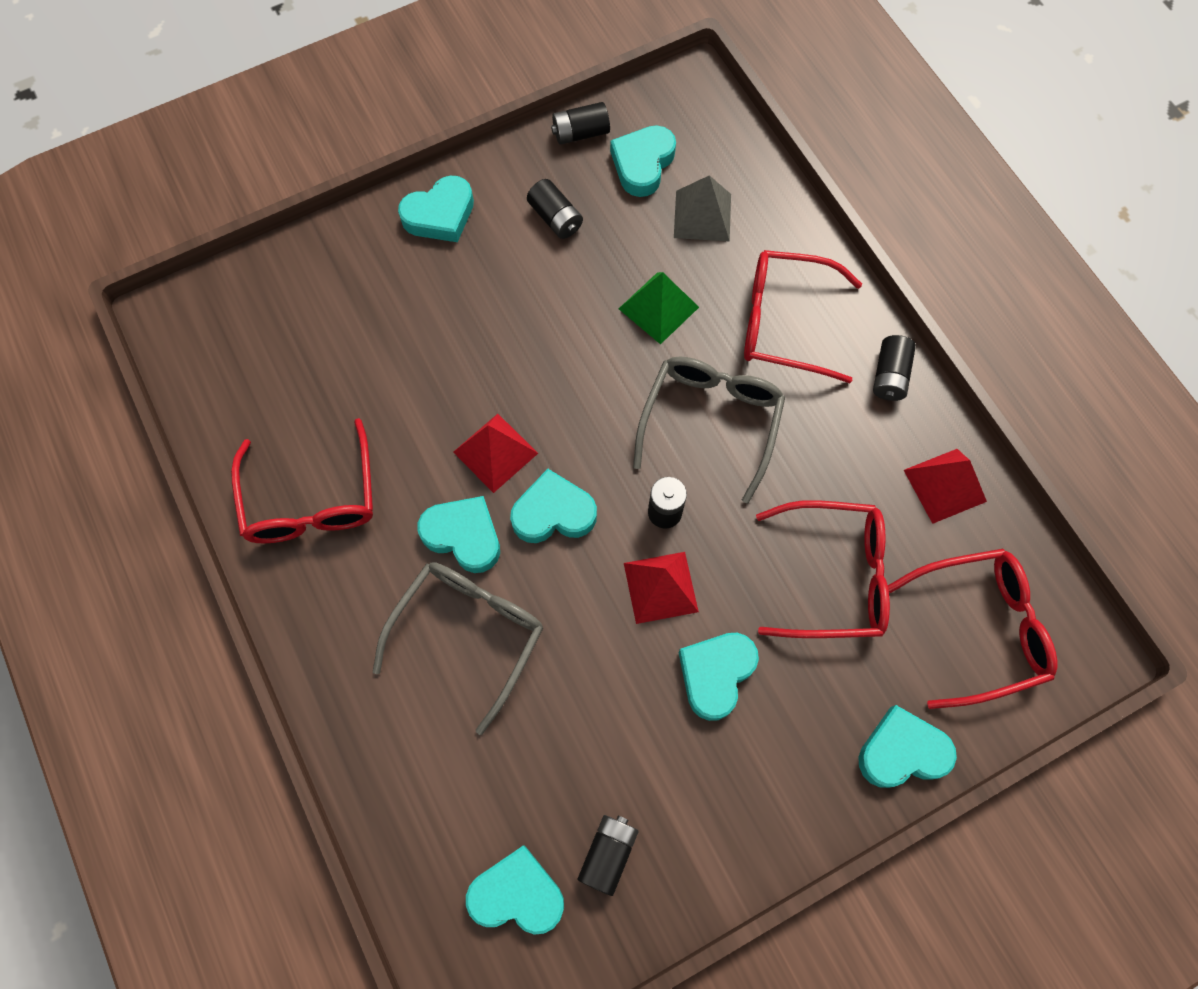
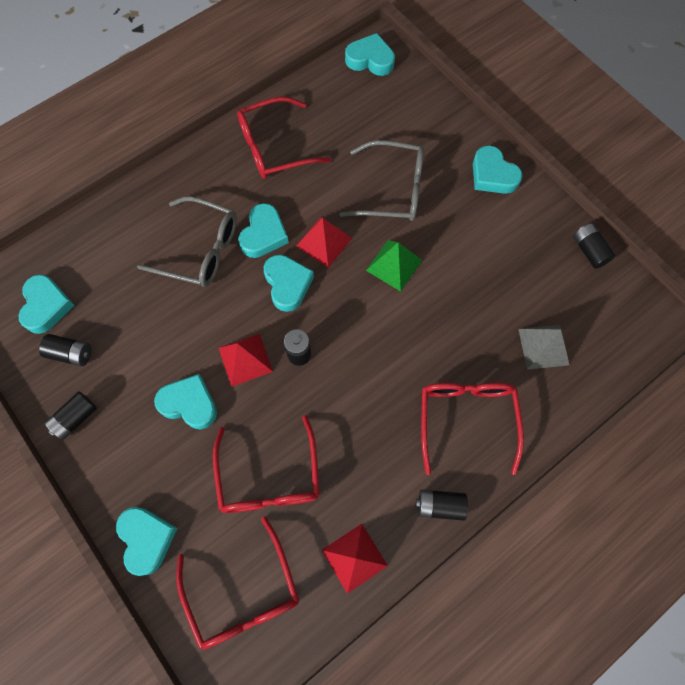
camera: 80 degrees right, 0 degrees up
(555, 218) = (511, 247): black battery -> black battery (75, 418)
(642, 164) = (576, 297): turquoise heart -> turquoise heart (370, 59)
(658, 308) = (456, 327): green pyramid -> green pyramid (394, 265)
(711, 421) = (373, 376): grey glasses -> grey glasses (393, 190)

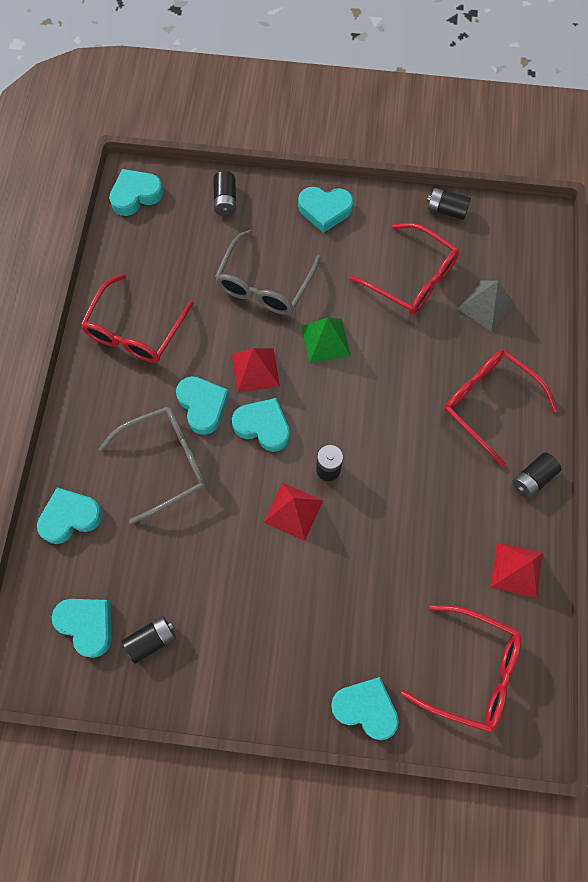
camera: 45 degrees left, 0 degrees up
(75, 418) = (212, 682): black battery -> black battery (225, 200)
(189, 404) = (288, 584): turquoise heart -> turquoise heart (70, 517)
(269, 478) = (403, 576): red glasses -> red glasses (412, 278)
(393, 190) = (264, 284): grey glasses -> grey glasses turned 150 degrees clockwise

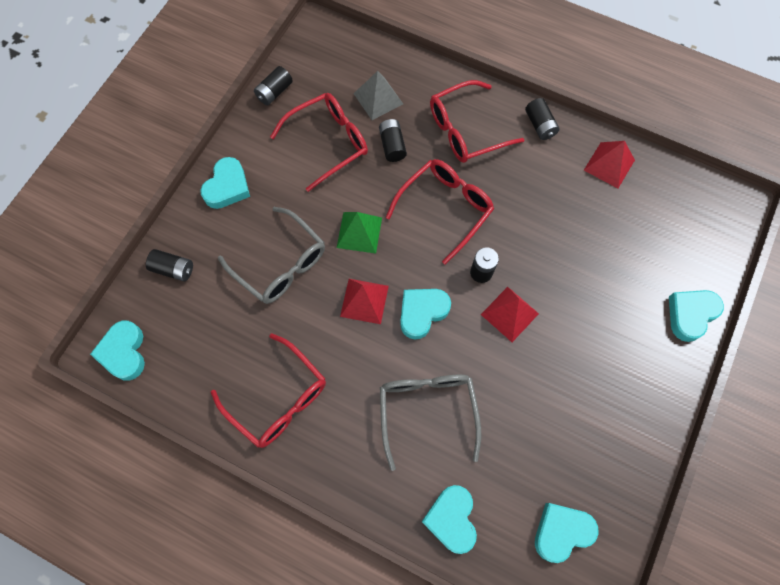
camera: 70 degrees left, 0 degrees up
(151, 640) = (591, 474): black battery -> black battery (392, 145)
(203, 406) = (382, 359): turquoise heart -> none
(472, 671) = (679, 226): red glasses -> red glasses (445, 208)

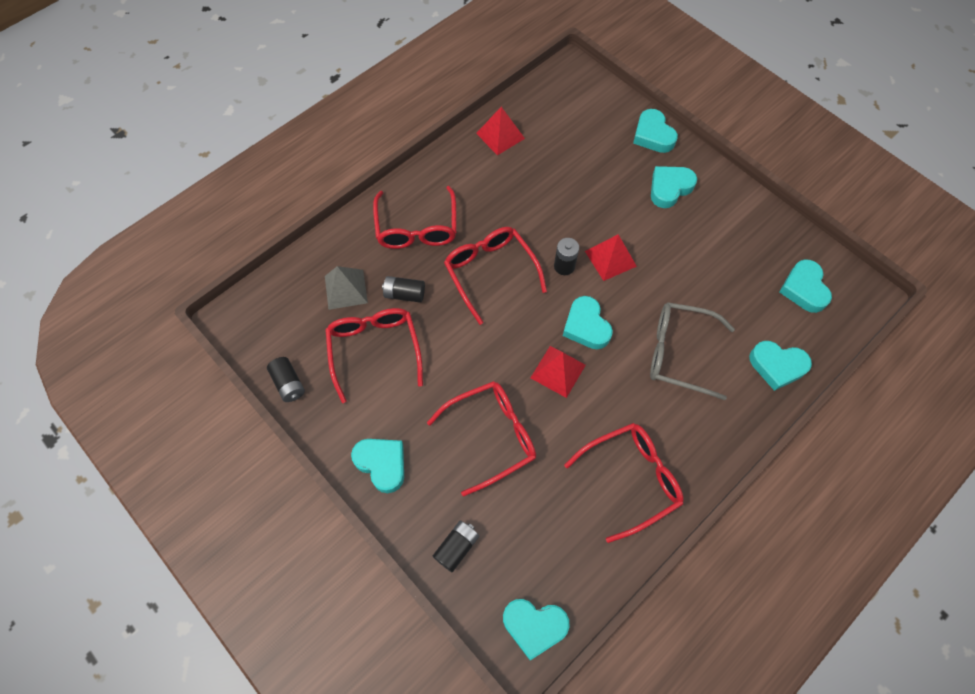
camera: 70 degrees left, 5 degrees down
(280, 264) = (492, 436): grey glasses -> red glasses
(359, 232) = (485, 353): green pyramid -> none
(540, 125) = (439, 169): black battery -> none
(627, 351) = (669, 188): none -> turquoise heart

